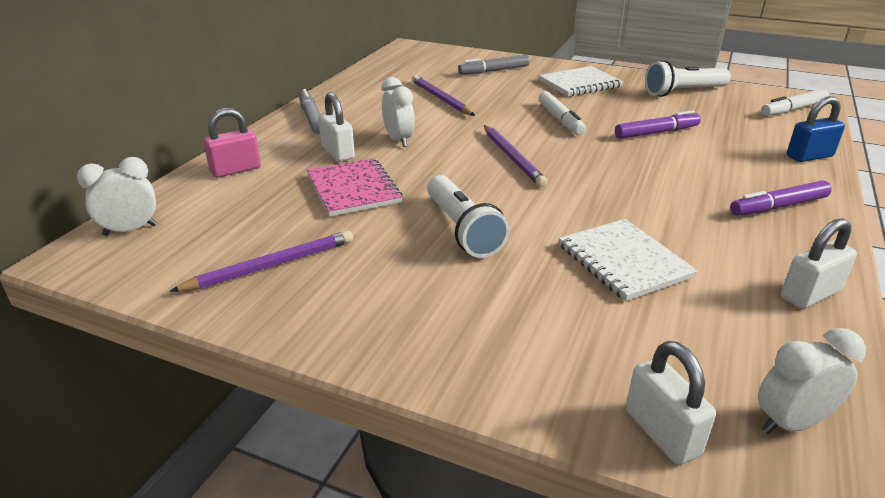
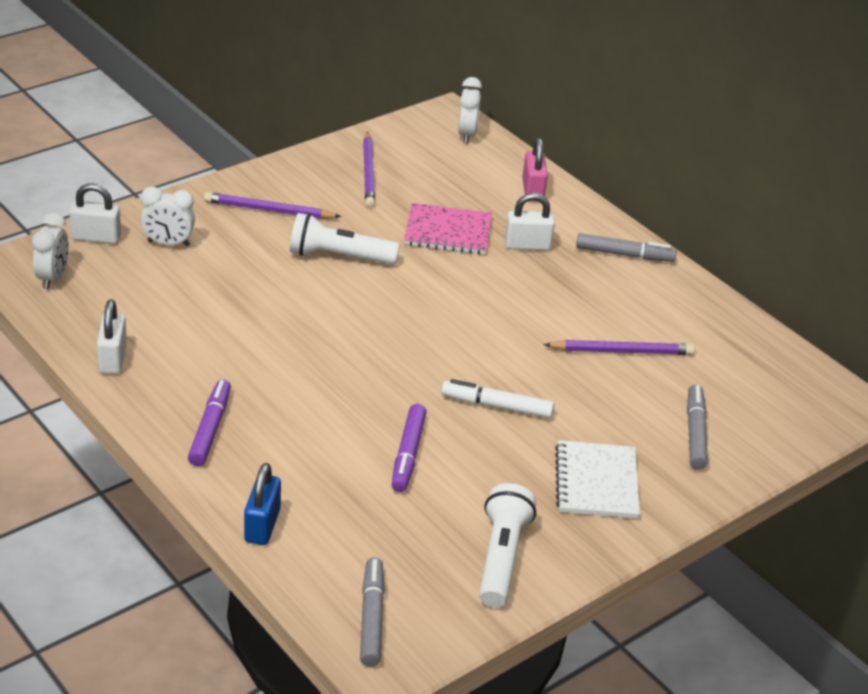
camera: 115 degrees right, 5 degrees up
(398, 140) = (528, 285): white clock -> white clock (168, 243)
(512, 158) = (434, 332): purple pencil -> purple pencil (269, 210)
(624, 261) = (229, 304): white notebook -> none
(793, 109) = (371, 618): white marker -> grey marker

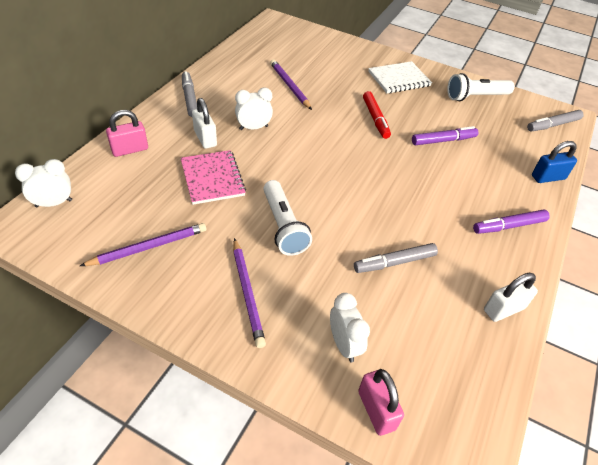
camera: 115 degrees left, 10 degrees up
(53, 278) = (457, 411): white clock -> white clock (253, 128)
(96, 237) = (376, 410): white padlock -> pink padlock
(497, 406) = (375, 119): white marker -> red marker
(695, 433) = (336, 57): grey marker -> grey marker (394, 262)

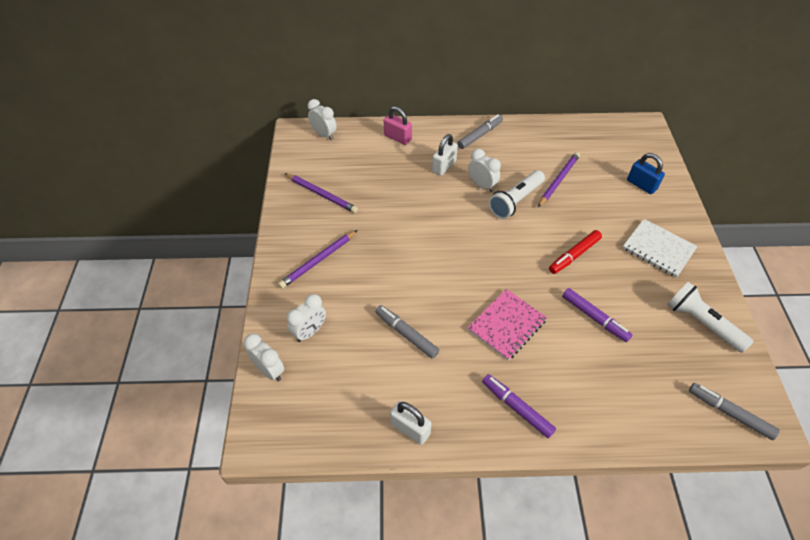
camera: 65 degrees right, 5 degrees up
(212, 178) = (406, 191): pink notebook -> pink notebook (506, 325)
(283, 226) = (391, 251): white flashlight -> white flashlight (515, 201)
(376, 410) = (269, 370): pink padlock -> white clock
(548, 177) = (624, 427): blue padlock -> blue padlock (641, 185)

